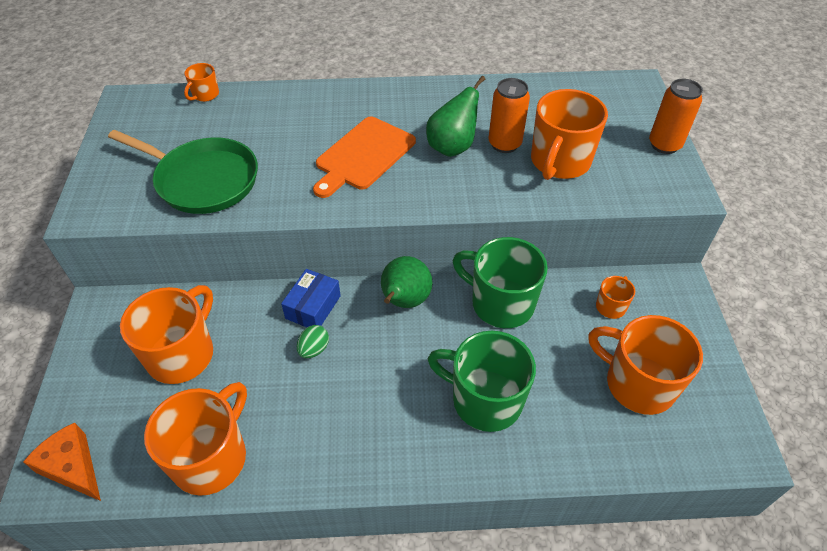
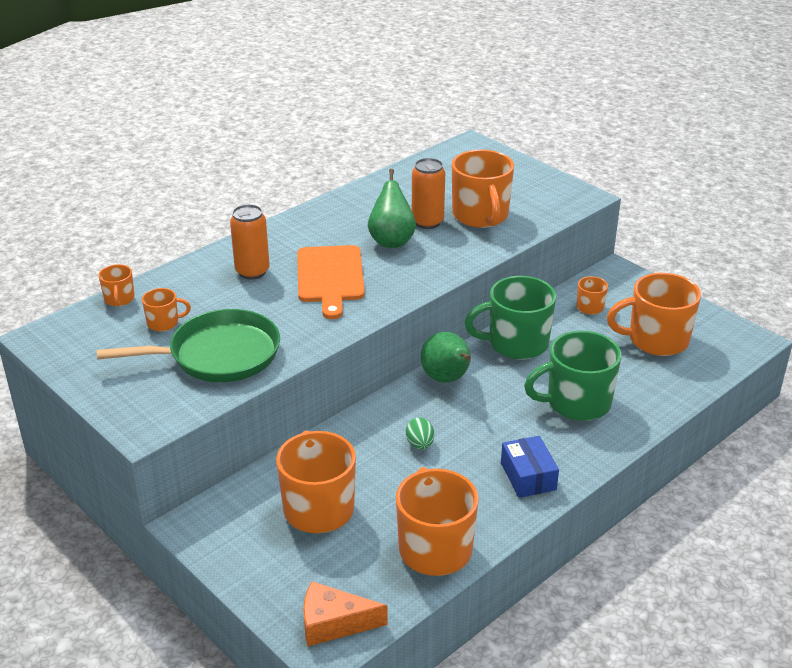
camera: 40 degrees left, 15 degrees down
(205, 131) = (164, 323): none -> orange mug
(313, 307) = (382, 420): blue box -> blue box (528, 476)
(664, 145) = (536, 175): orange can -> orange can (252, 272)

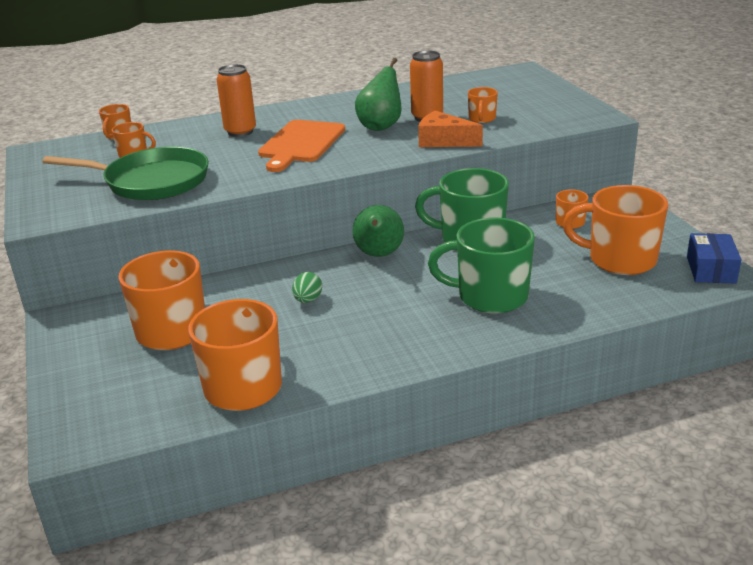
camera: 25 degrees right, 5 degrees down
(333, 623) = (97, 425): orange cheese -> orange cheese (443, 141)
(481, 216) = (482, 119): orange mug -> orange mug, size x0.48
(528, 476) = (387, 347): blue box -> blue box (710, 269)

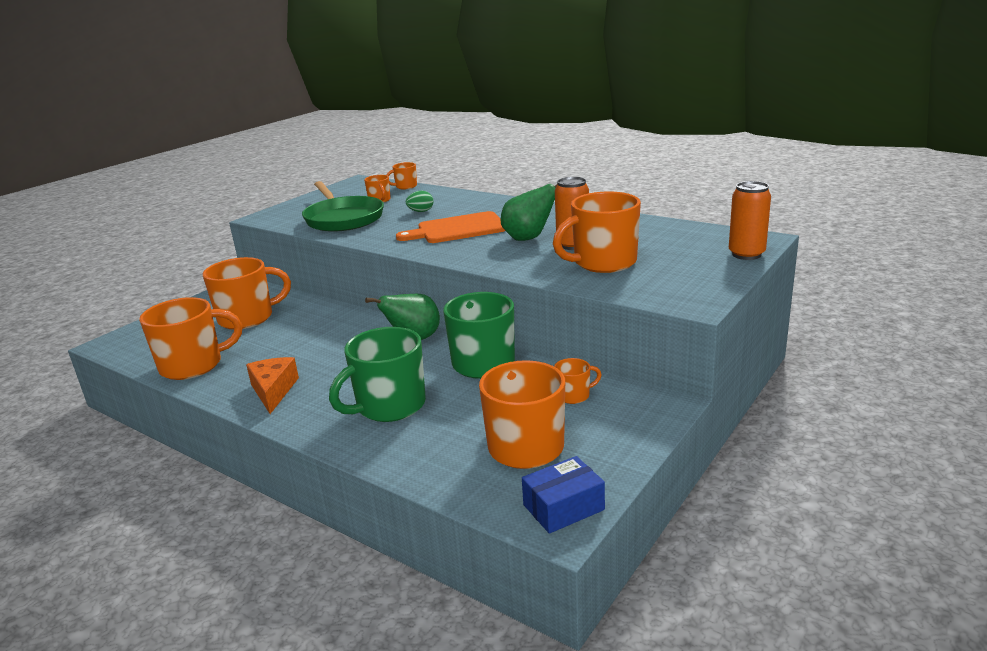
camera: 55 degrees right, 5 degrees down
(240, 132) = (455, 208): orange can -> orange can (746, 254)
(308, 300) = (320, 341): green egg -> green egg (421, 211)
(443, 141) = (529, 266): orange cheese -> orange cheese (273, 391)
(482, 119) = (603, 262): orange mug -> orange mug, size x2.08
(490, 296) = (389, 406): green mug -> green mug turned 105 degrees counterclockwise

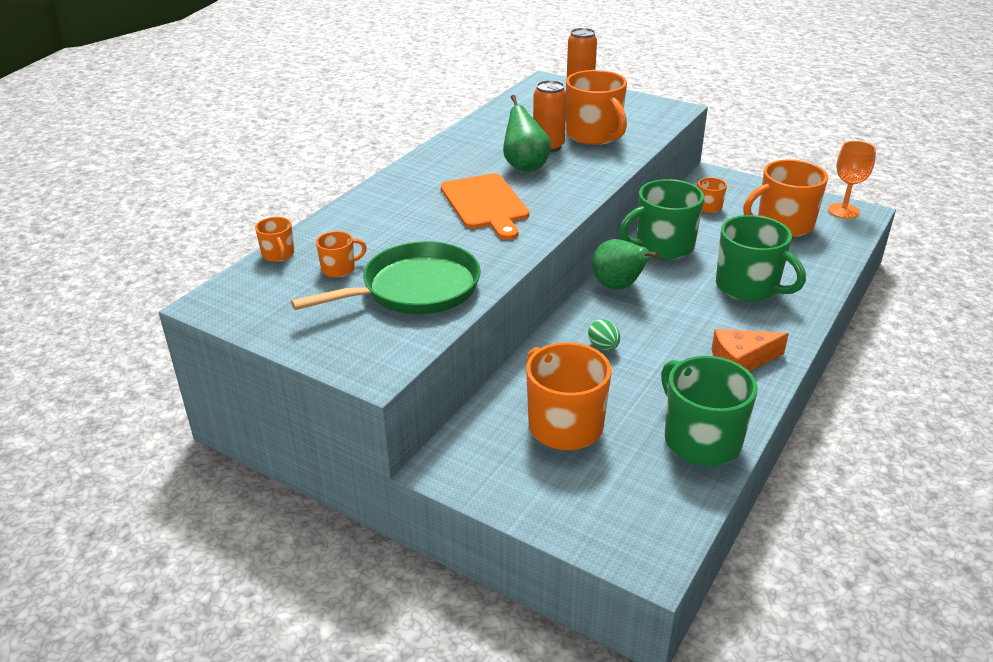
camera: 95 degrees left, 10 degrees up
(193, 365) = (700, 440): orange mug -> green mug
(421, 211) = (408, 232): green egg -> green egg (603, 346)
(563, 507) = (843, 211): blue box -> orange goblet

